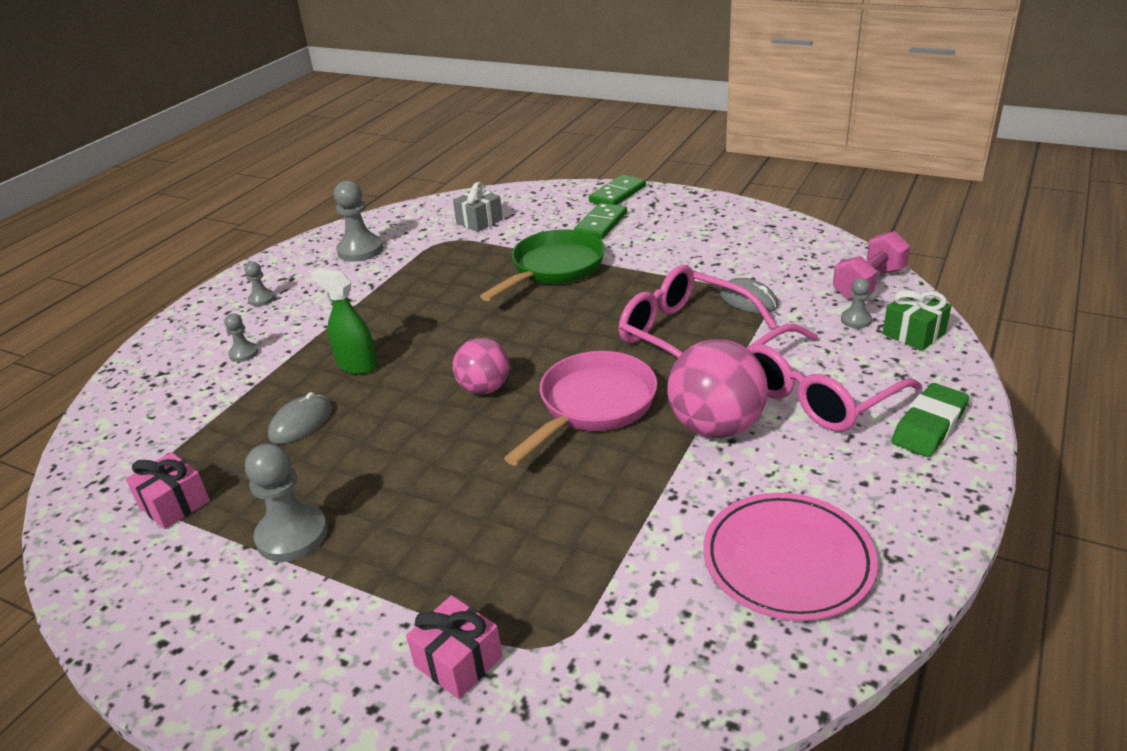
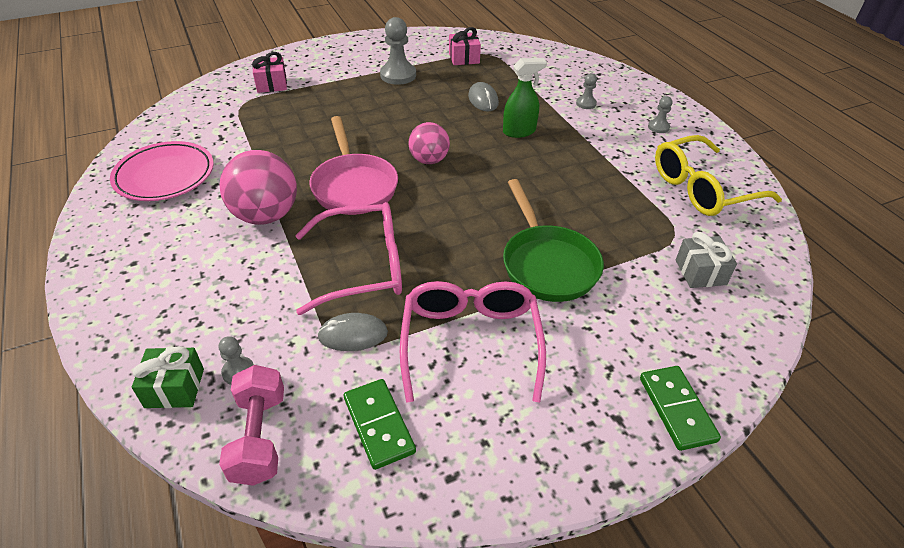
camera: 125 degrees right, 10 degrees up
(360, 250) = (702, 188): grey pawn -> yellow glasses
(601, 224) = (606, 345): green domino -> green domino (378, 425)
(816, 394) = (218, 275): pink glasses -> pink glasses (470, 342)
(929, 426) = (120, 296): green eraser -> none

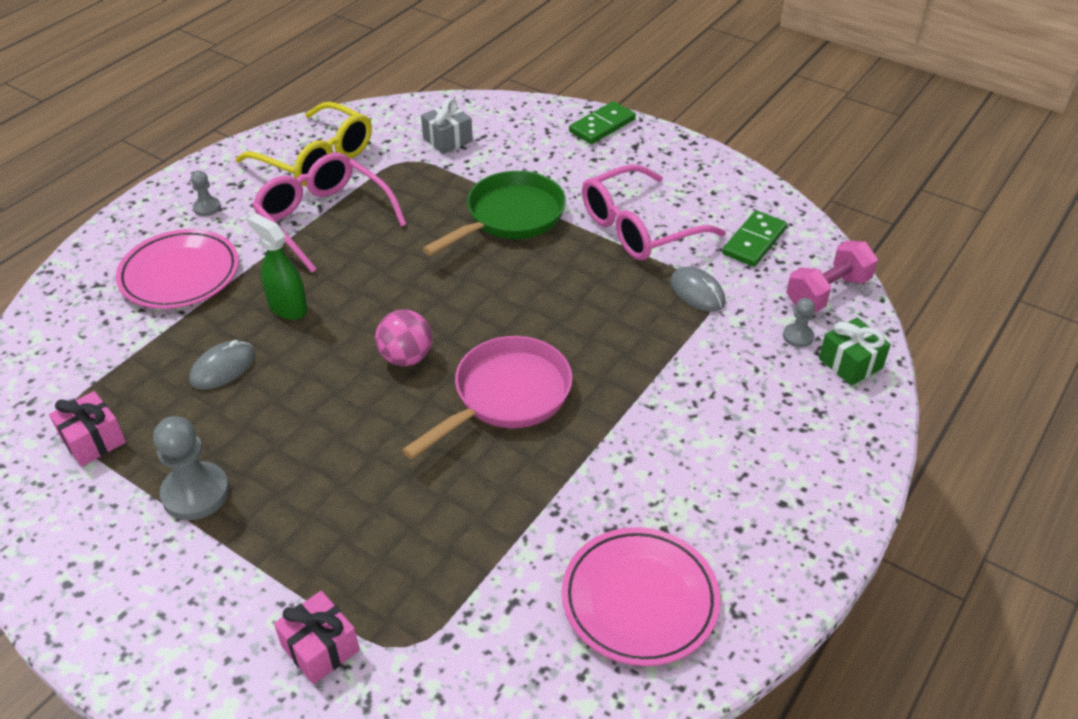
camera: 120 degrees left, 0 degrees up
(266, 215) = (618, 441): pink ball -> none
(363, 267) = (619, 324): pink glasses -> pink glasses (323, 219)
(586, 103) = (180, 274): grey pawn -> pink plate

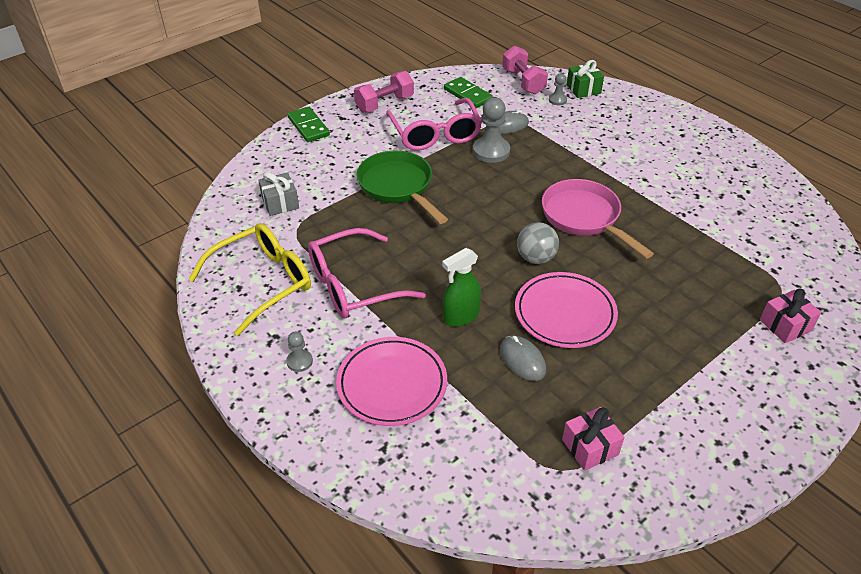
camera: 75 degrees left, 0 degrees up
(195, 493) = (654, 382): grey pawn -> grey pawn (491, 151)
(406, 357) = (536, 258): pink ball -> grey ball
(639, 599) = (746, 195): pink plate -> pink plate (565, 313)
(686, 172) = (384, 104): none -> pink dumbbell

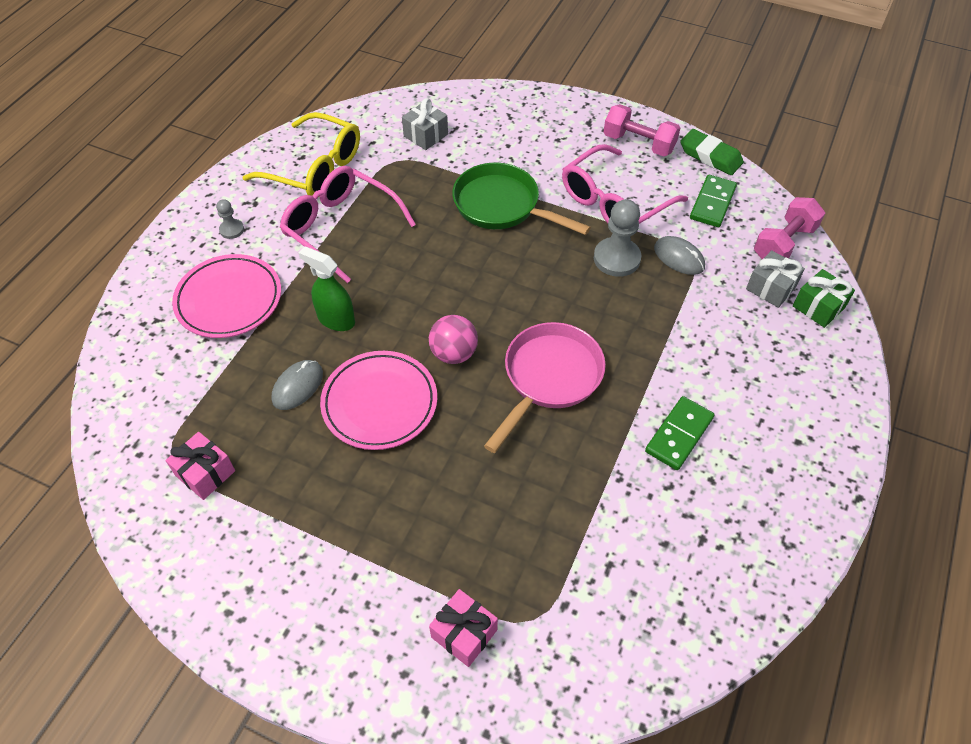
camera: 65 degrees right, 10 degrees up
(308, 126) = (555, 105): green domino -> green domino (679, 434)
(398, 187) = (502, 206): green pan -> green pan turned 90 degrees counterclockwise
(422, 80) = (710, 156): none -> green eraser
(536, 258) = (454, 353): grey ball -> pink ball
(557, 100) = (771, 288): grey pawn -> grey gift

